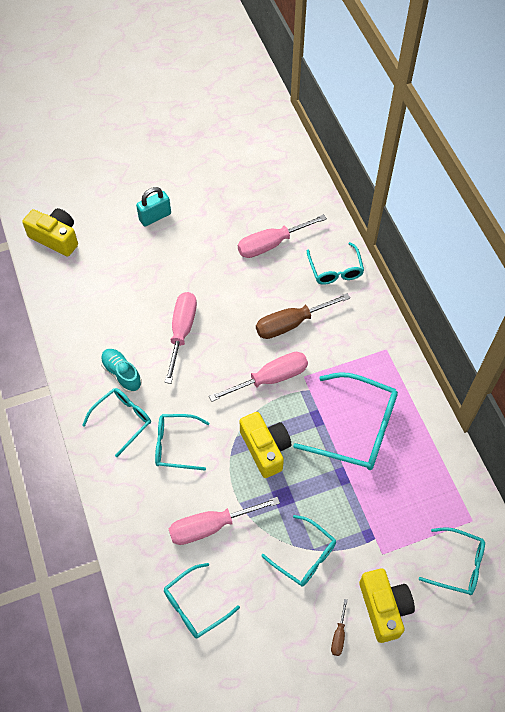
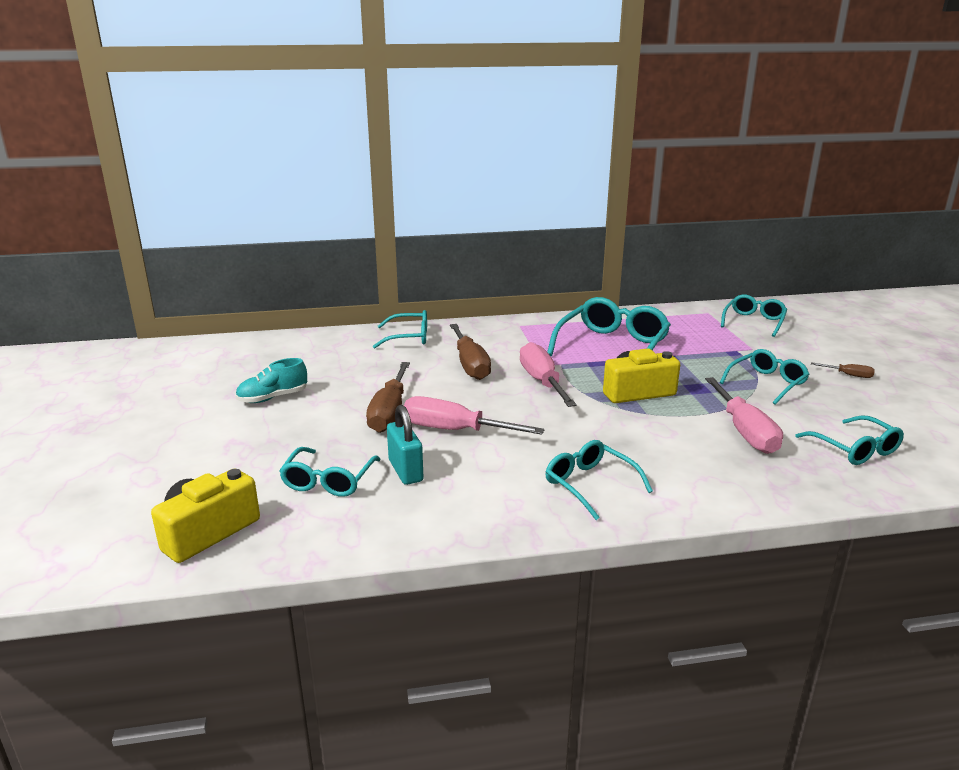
camera: 80 degrees left, 35 degrees down
(122, 374) = (510, 481): turquoise shoe -> turquoise shoe (273, 398)
(155, 217) = (242, 437): turquoise padlock -> turquoise padlock (405, 471)
(175, 445) = (631, 447): turquoise glasses -> turquoise glasses (328, 481)
(201, 288) = (390, 412): none -> brown screwdriver
(271, 244) = (349, 365): pink screwdriver -> none
(384, 608) = (809, 353): yellow camera -> none

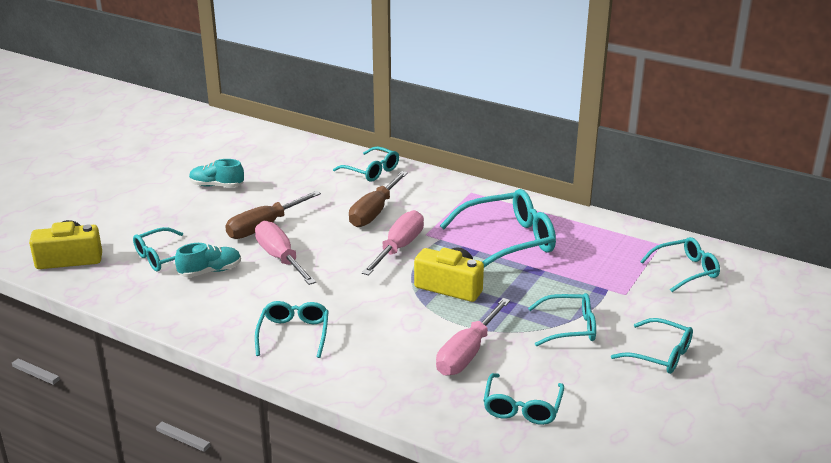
camera: 40 degrees right, 5 degrees up
(405, 471) = (210, 271): turquoise padlock -> turquoise shoe
(848, 375) = (660, 355): brown screwdriver -> turquoise glasses

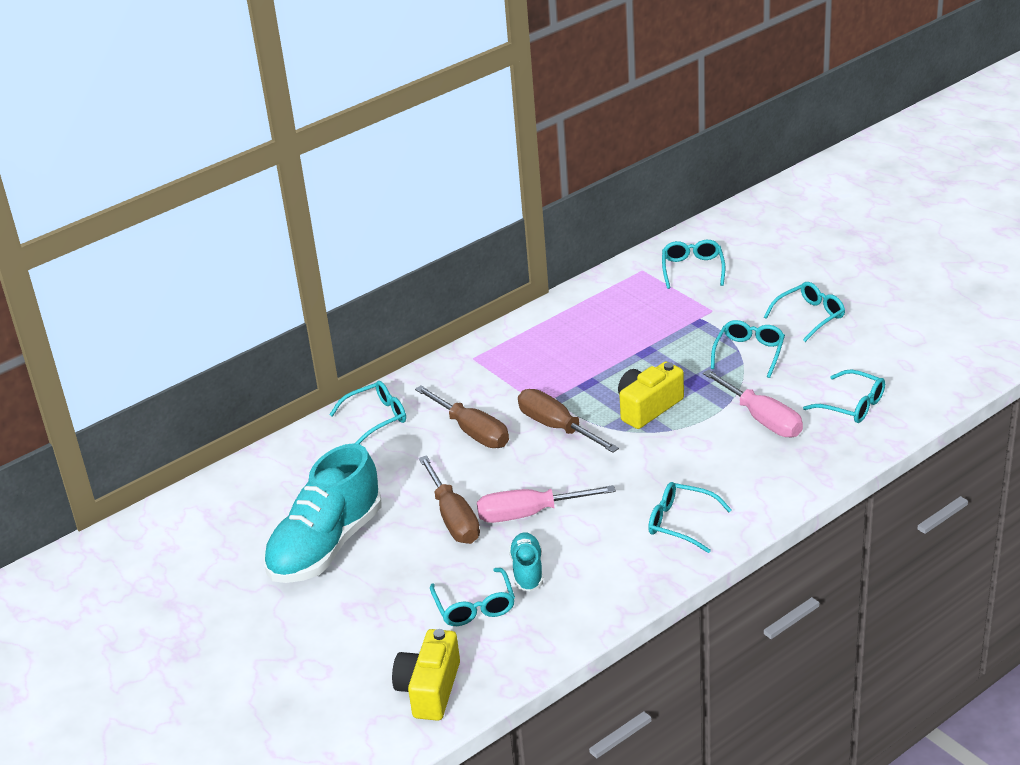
camera: 65 degrees left, 5 degrees up
(217, 185) = (326, 546): turquoise shoe -> turquoise shoe, size x2.10
(399, 248) = (557, 427): pink screwdriver -> brown screwdriver
(508, 241) = (585, 354): turquoise glasses -> none

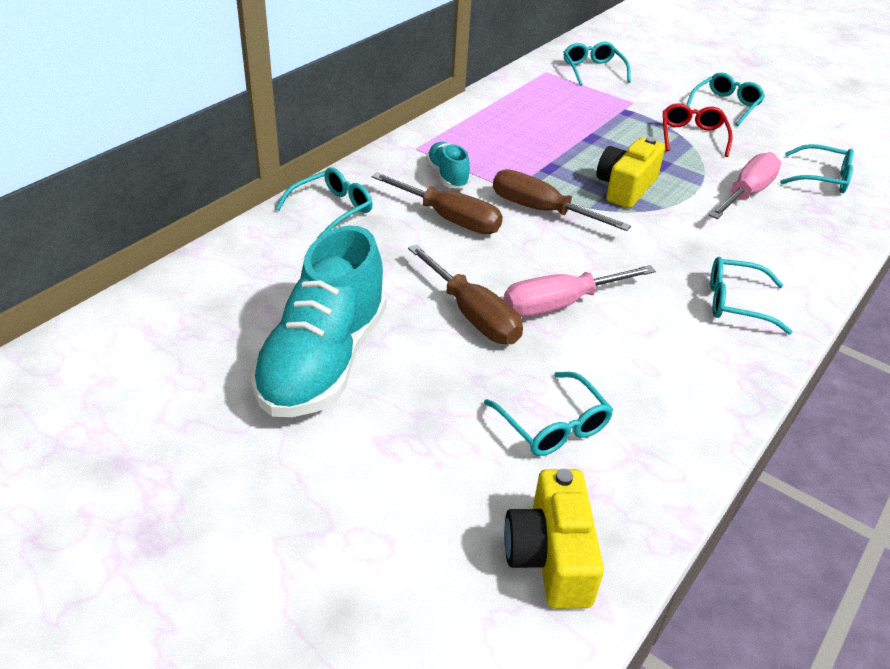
camera: 20 degrees left, 5 degrees up
(527, 571) = (595, 372): turquoise shoe -> turquoise shoe (447, 176)
(749, 353) = (692, 136): turquoise glasses -> red glasses
(762, 419) = (746, 194): pink screwdriver -> pink screwdriver turned 90 degrees counterclockwise

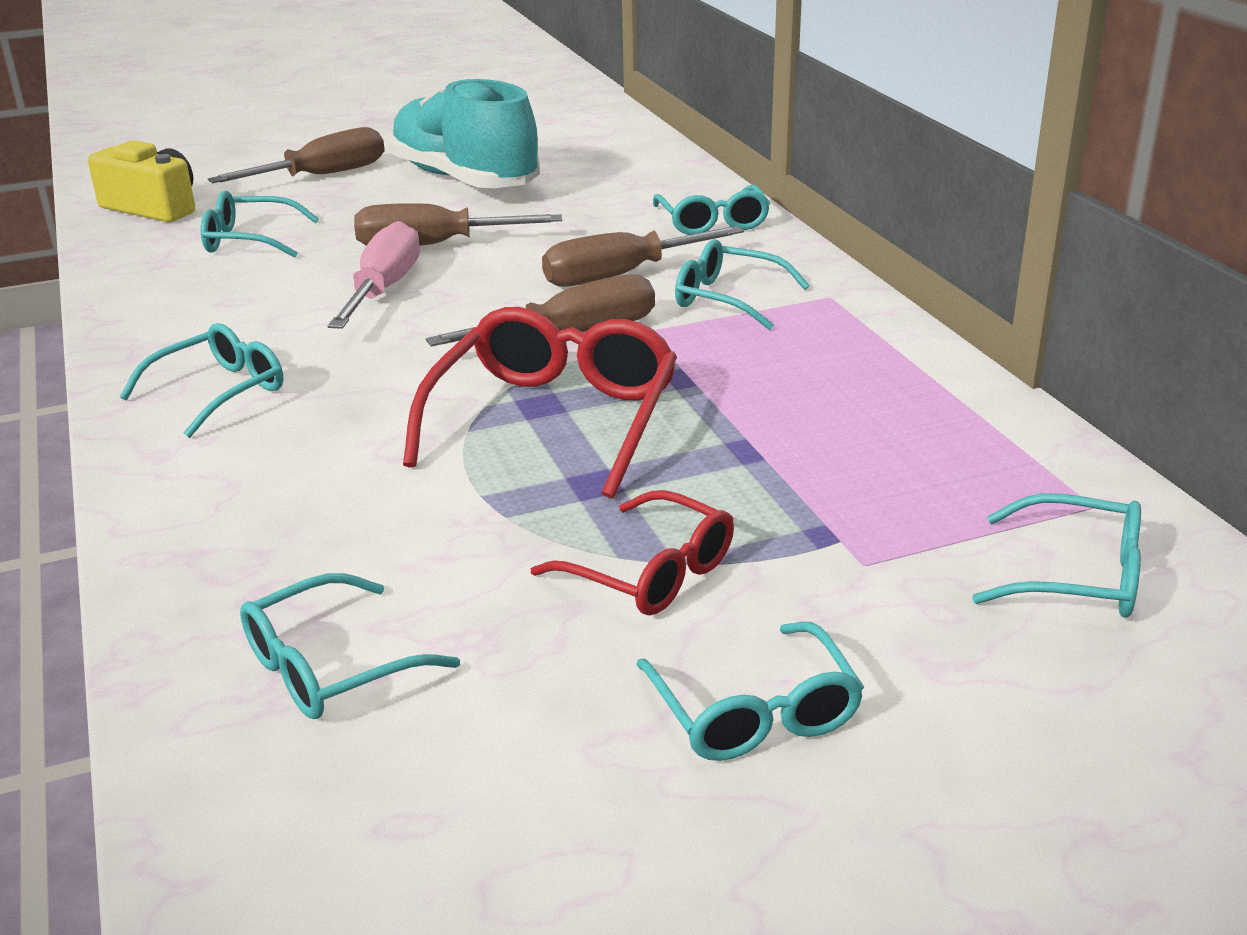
camera: 125 degrees right, 10 degrees down
(374, 471) = (322, 176): none -> brown screwdriver
(447, 176) = (727, 298): turquoise shoe -> turquoise glasses
(625, 188) = (554, 419): yellow camera -> red glasses
(746, 194) = (402, 531): pink screwdriver -> none

